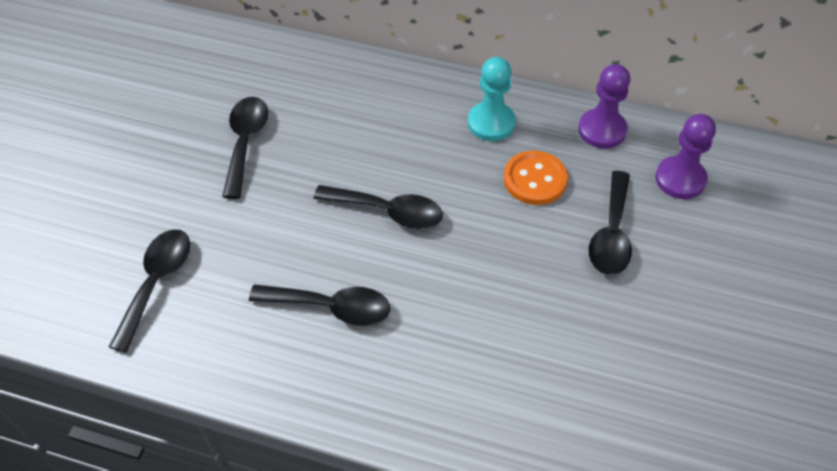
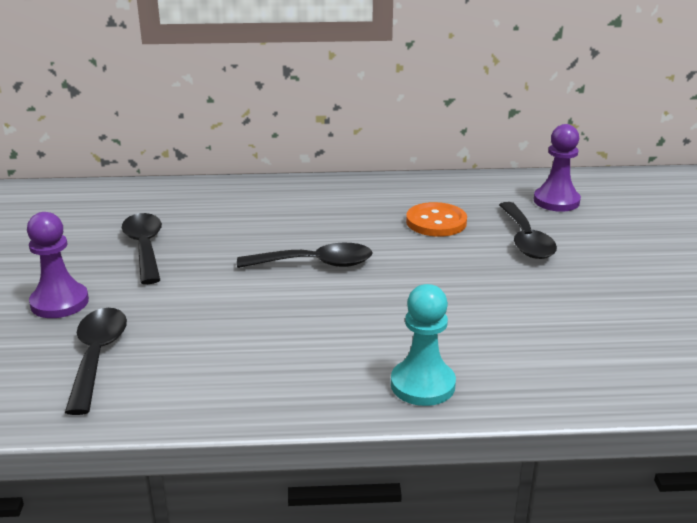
camera: 20 degrees left, 25 degrees down
(331, 307) = (299, 334): black spoon -> none
(491, 123) = (374, 198): turquoise pawn -> turquoise pawn (422, 385)
(602, 130) = (471, 187): purple pawn -> purple pawn (59, 302)

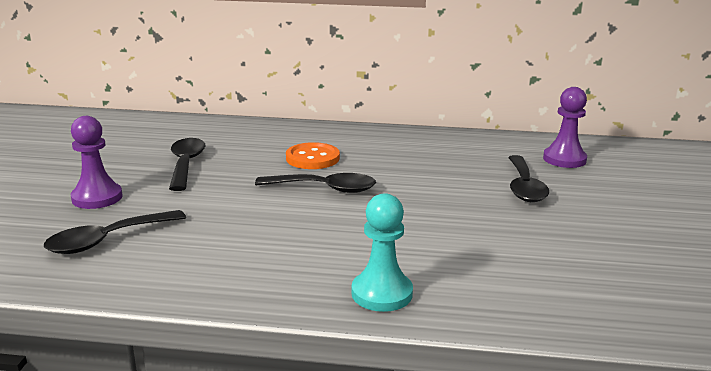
camera: 10 degrees right, 5 degrees down
(97, 356) = (107, 240): black spoon -> black spoon turned 135 degrees counterclockwise
(436, 222) = (446, 166): orange button -> orange button (312, 158)

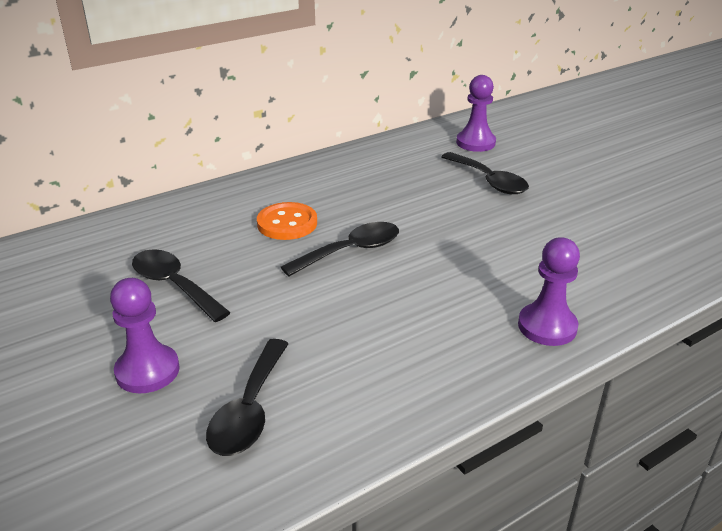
camera: 40 degrees left, 10 degrees up
(382, 293) = (547, 326): turquoise pawn -> purple pawn

